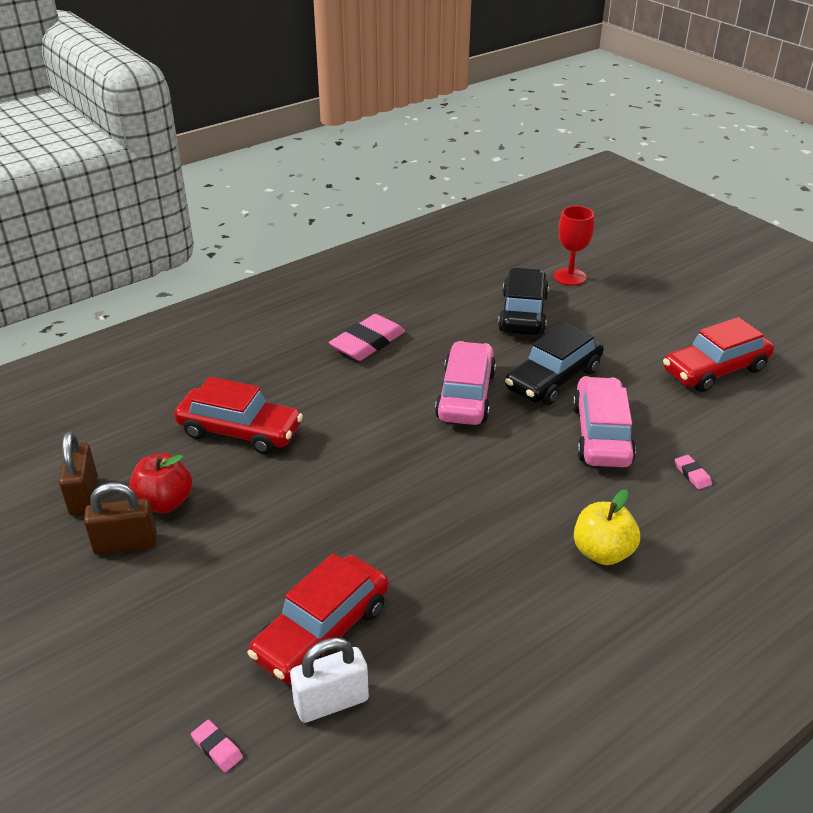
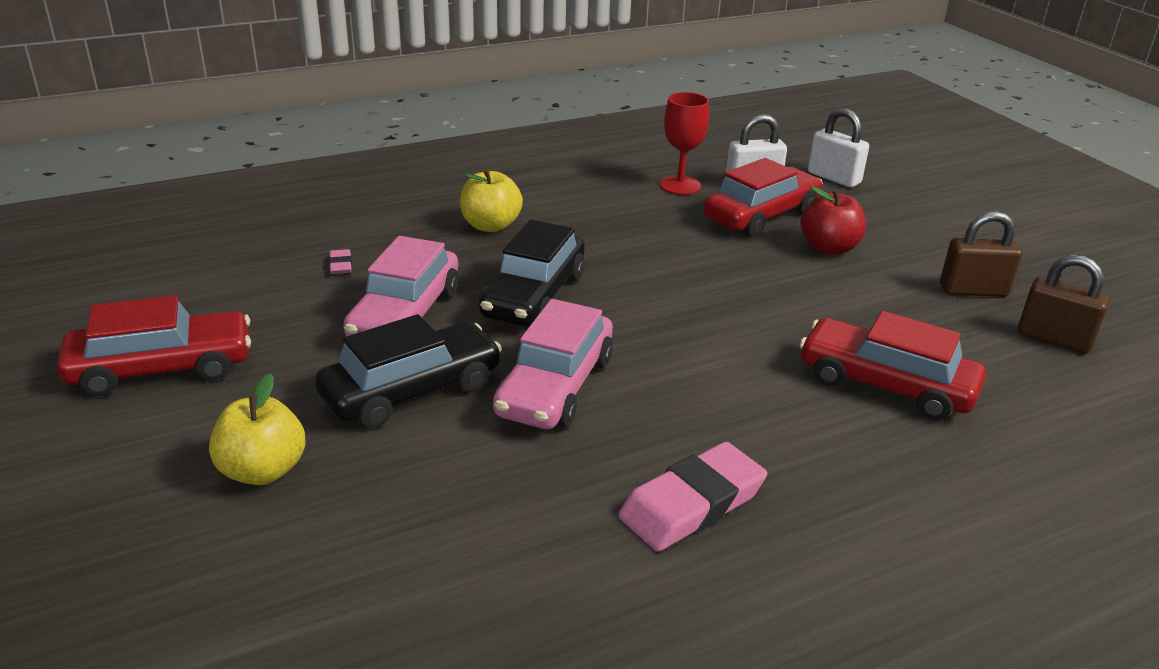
camera: 170 degrees left, 5 degrees down
(84, 496) = (1053, 338): brown padlock -> brown padlock turned 60 degrees counterclockwise
(164, 502) = (950, 320): red apple -> red apple (829, 248)
(217, 748) = (834, 178): pink eraser -> white padlock
(523, 313) = (371, 525): black car -> black car (534, 295)
(570, 277) = (193, 614): red goblet -> red goblet (680, 185)
(596, 327) = (263, 471): none -> yellow apple

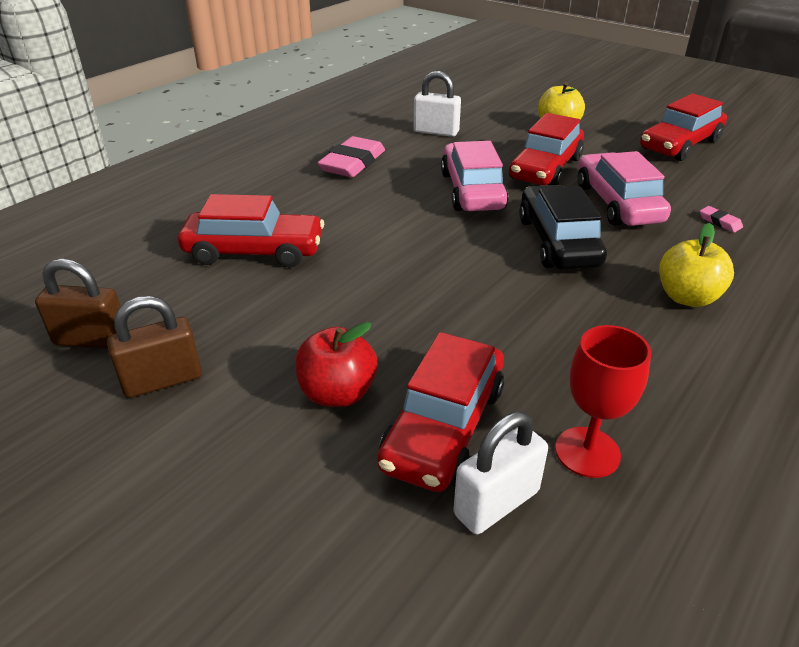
camera: 155 degrees right, 5 degrees up
(412, 390) = (545, 168): black car -> red car
(834, 178) = (381, 593): white padlock -> white padlock (436, 132)

